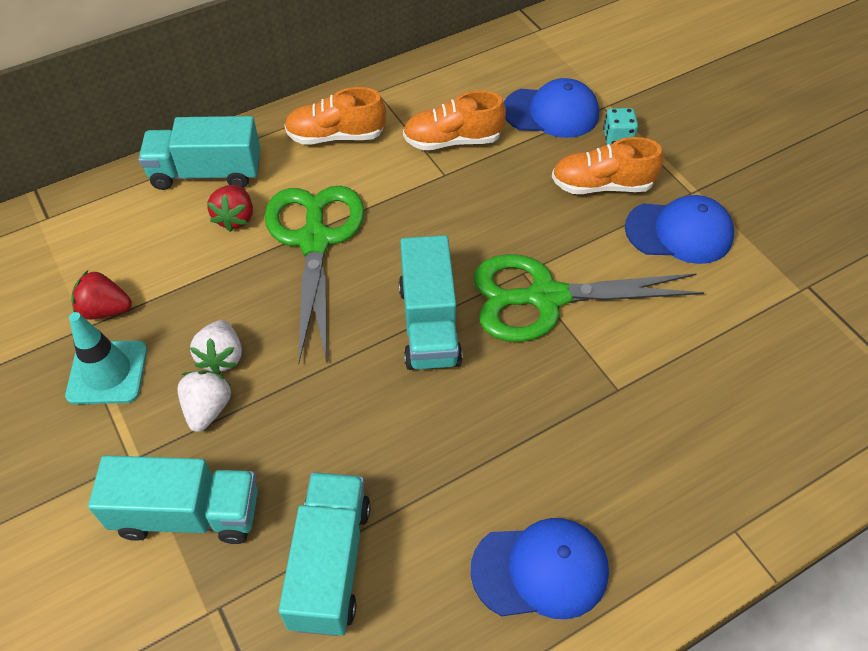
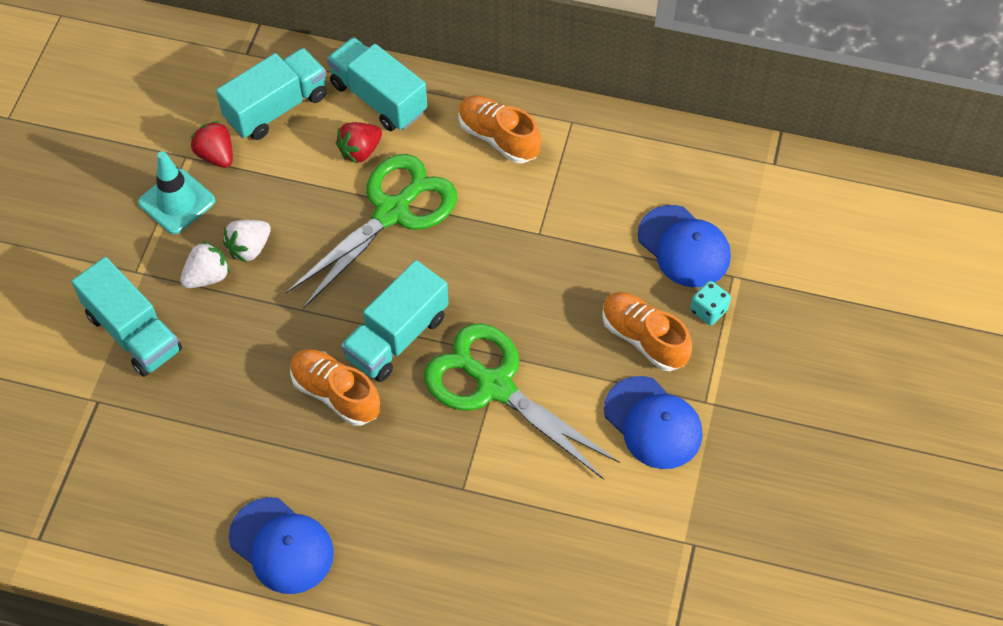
camera: 45 degrees right, 5 degrees up
(330, 563) = (176, 432): turquoise truck -> turquoise truck (277, 108)
(452, 140) = (578, 210): orange shoe -> orange shoe (336, 394)

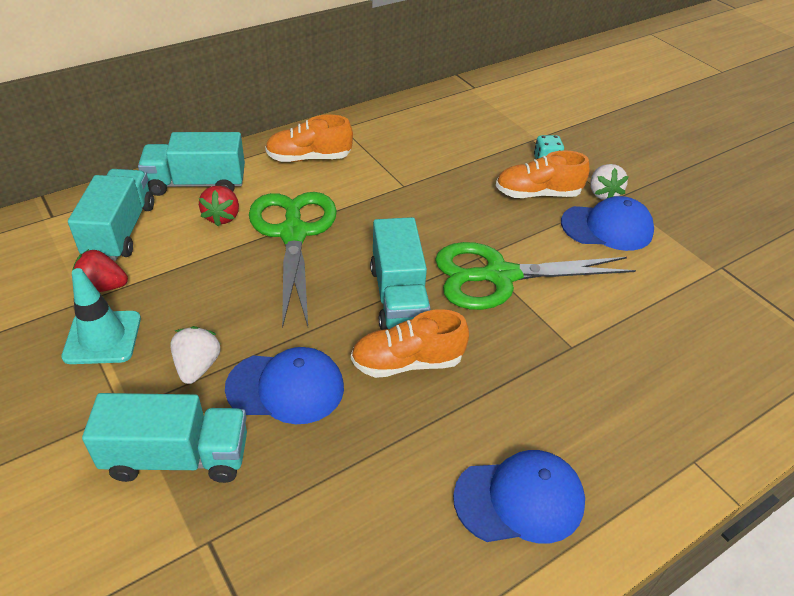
camera: 50 degrees left, 15 degrees down
(249, 248) = (210, 324): white strawberry -> white strawberry (603, 193)
(684, 247) = (489, 143): blue cap -> blue cap (286, 387)

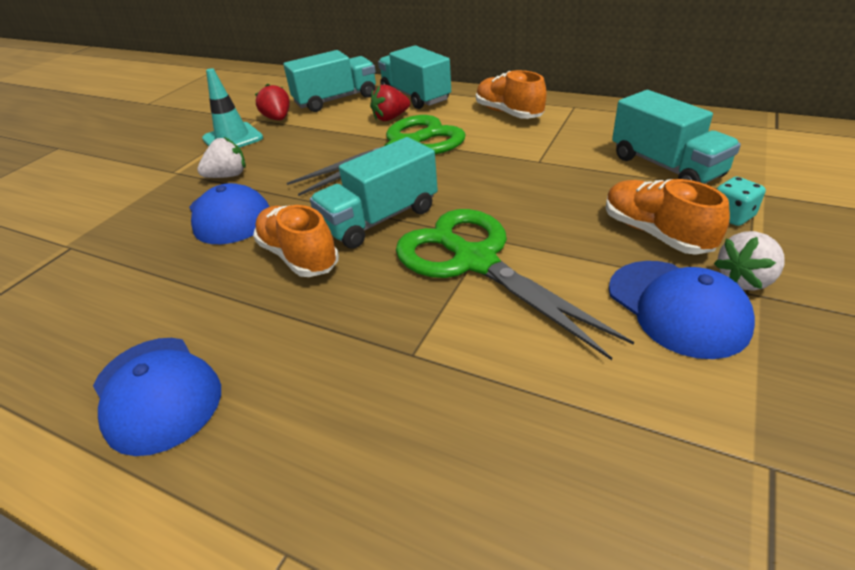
camera: 65 degrees right, 5 degrees down
(177, 457) = (141, 205): turquoise truck -> turquoise truck (665, 166)

